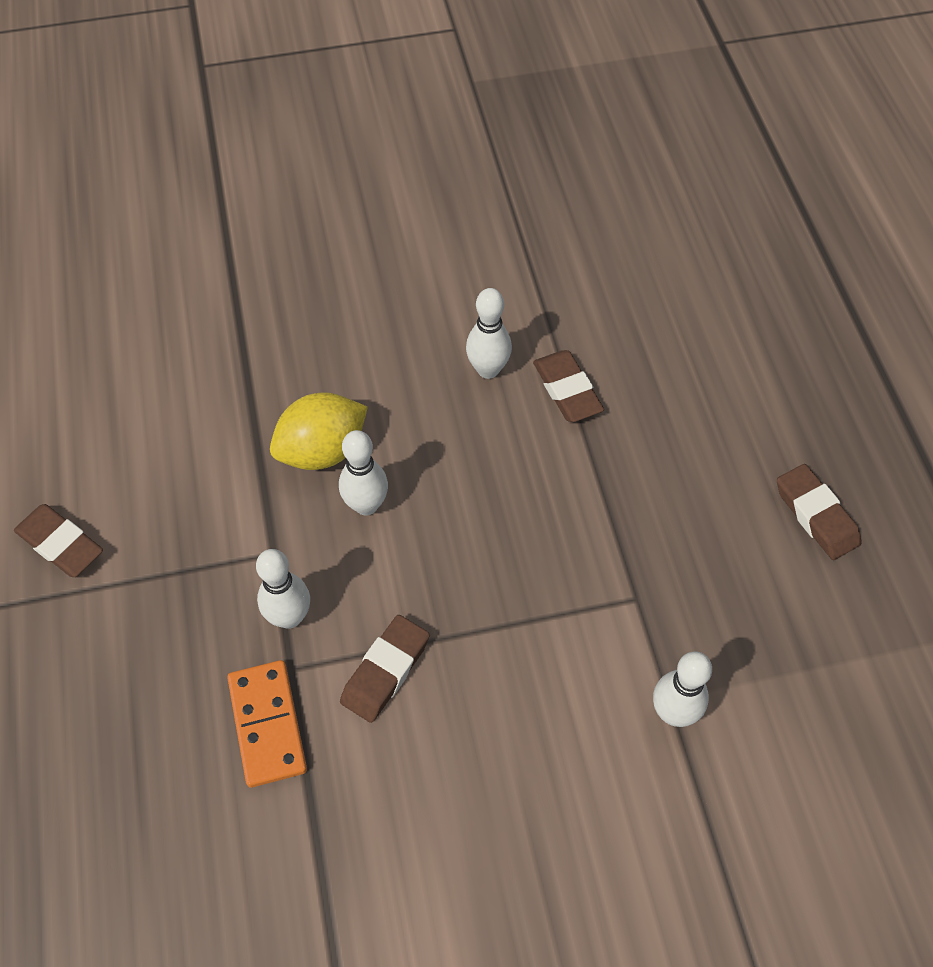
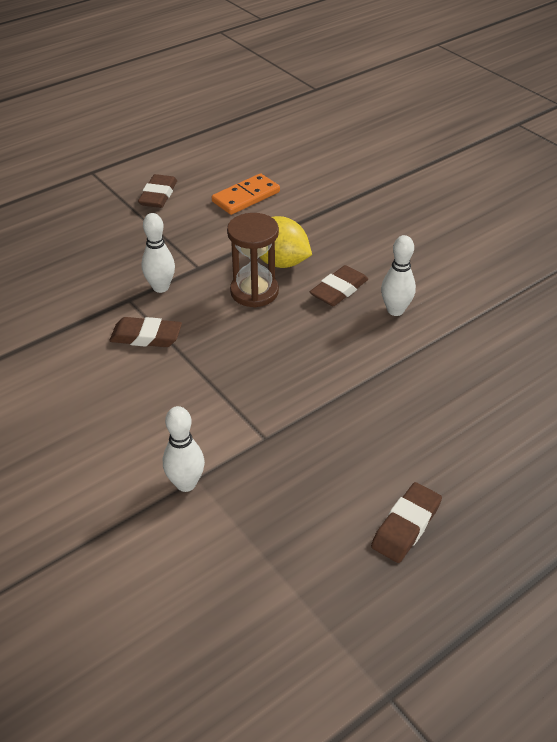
camera: 65 degrees right, 15 degrees down
(267, 724) = (89, 302): orange domino -> orange domino (246, 197)
(366, 505) = (254, 292): white bowling pin -> brown hourglass
(567, 390) = (410, 352): brown eraser -> brown eraser (339, 290)

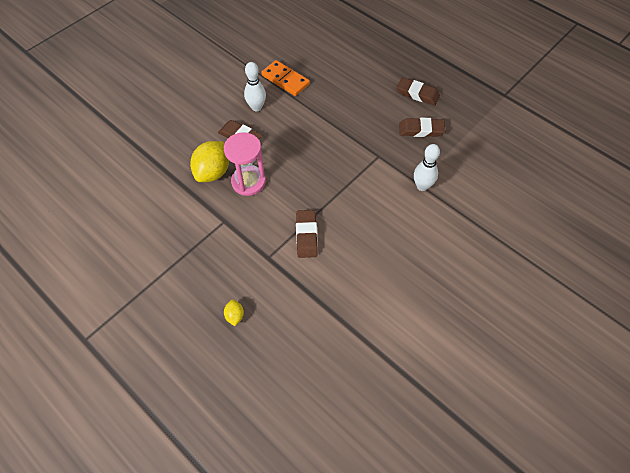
camera: 100 degrees left, 15 degrees up
(63, 267) = (235, 316): none -> yellow lemon
(158, 195) = (125, 271): brown eraser -> brown eraser (421, 130)
(160, 287) = (251, 239): white bowling pin -> none
(246, 197) = (128, 207): orange domino -> orange domino (285, 80)
(254, 292) = (248, 182): brown hourglass -> pink hourglass

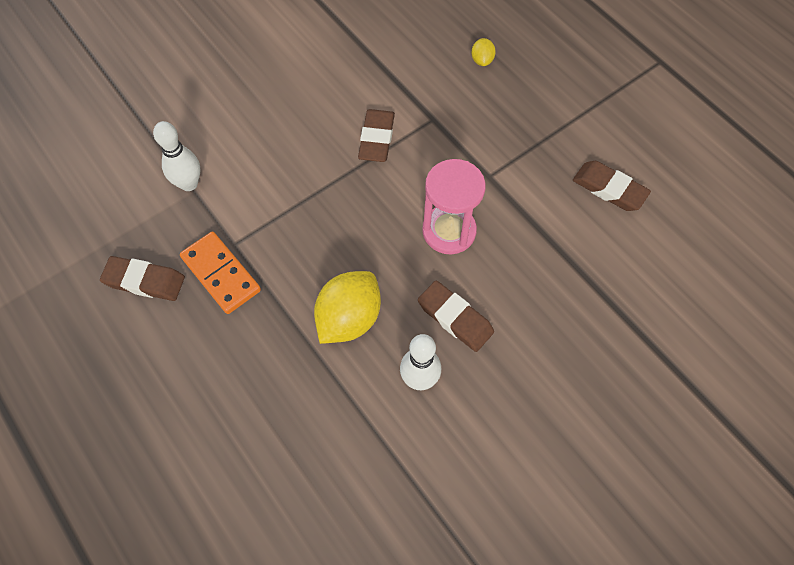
camera: 170 degrees left, 5 degrees up
(213, 172) = (504, 256): yellow lemon -> yellow lemon (349, 318)
(285, 80) = (354, 440): orange domino -> orange domino (221, 274)
(417, 94) = (114, 360): brown eraser -> brown eraser (609, 189)

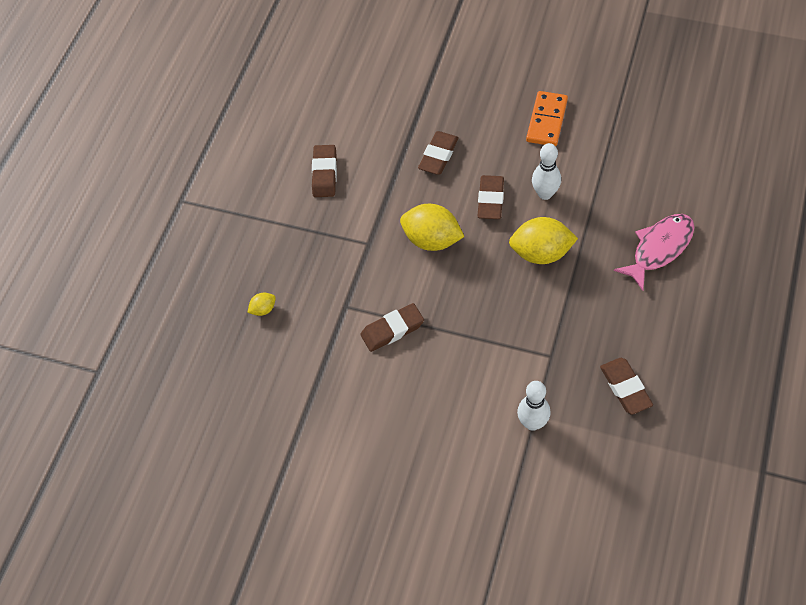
camera: 120 degrees left, 5 degrees down
(221, 274) = (578, 346): orange domino -> orange domino (546, 120)
(251, 442) = (659, 249): none -> pink fish
(449, 231) = (432, 240): pink hourglass -> yellow lemon
(556, 308) = (438, 155): none -> brown eraser

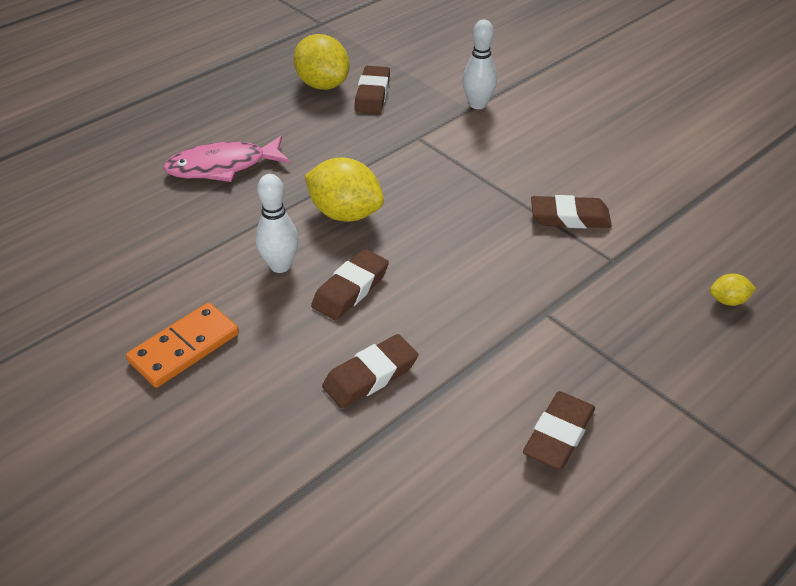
camera: 155 degrees left, 15 degrees down
(432, 240) = (460, 280): yellow lemon -> yellow lemon (322, 84)

